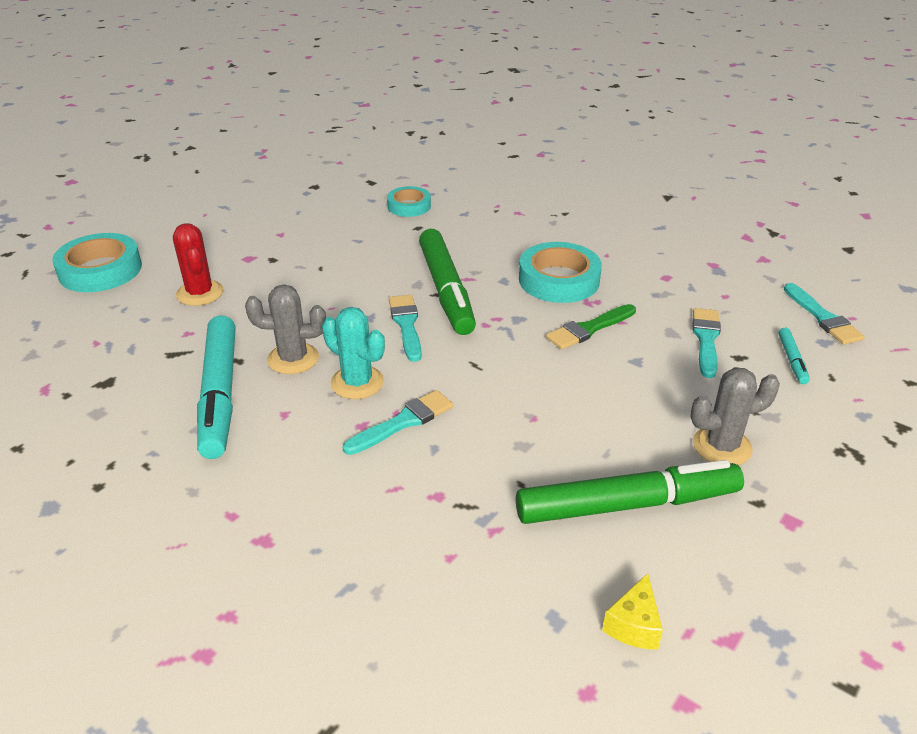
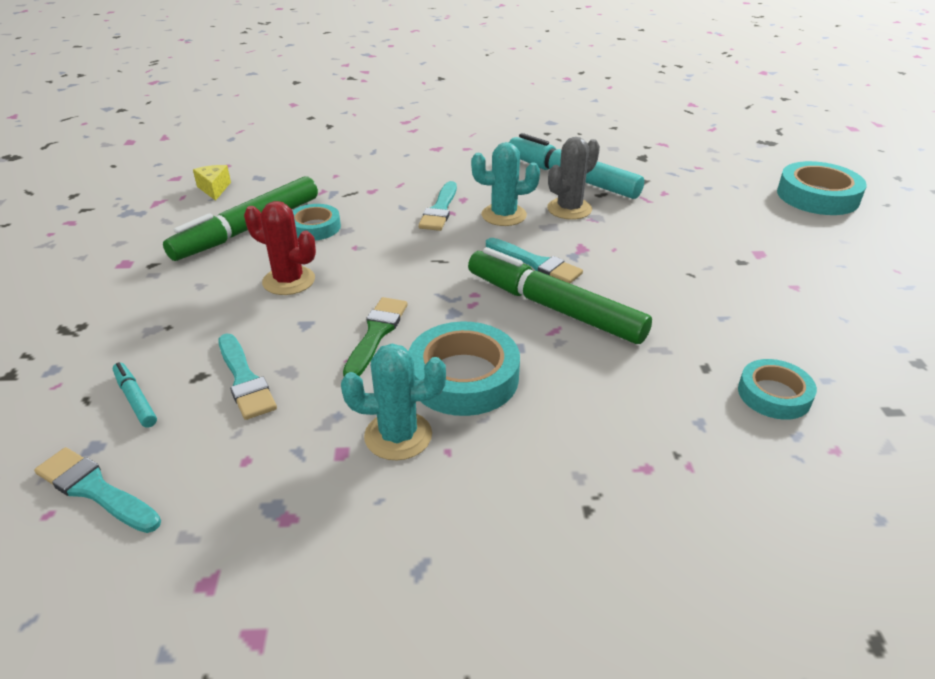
camera: 140 degrees right, 0 degrees up
(200, 293) = (720, 214): red cactus -> red cactus (289, 281)
(551, 466) = (315, 227): none -> turquoise tape
(627, 270) = (398, 436): none -> turquoise cactus
(722, 446) = (191, 287): grey cactus -> none

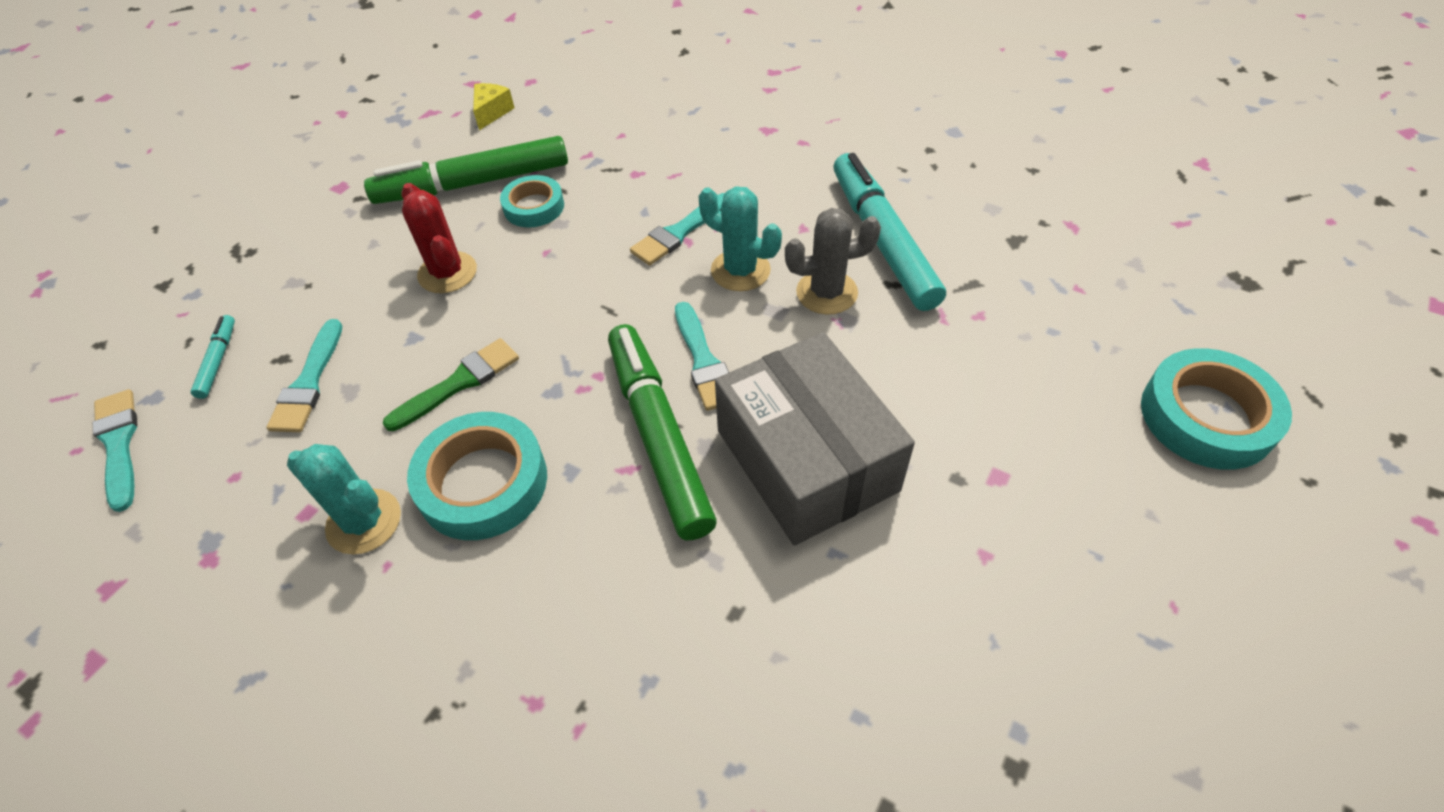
camera: 35 degrees right, 15 degrees up
(655, 284) = (806, 460): none -> grey box
(774, 395) = (770, 698): turquoise tape -> none

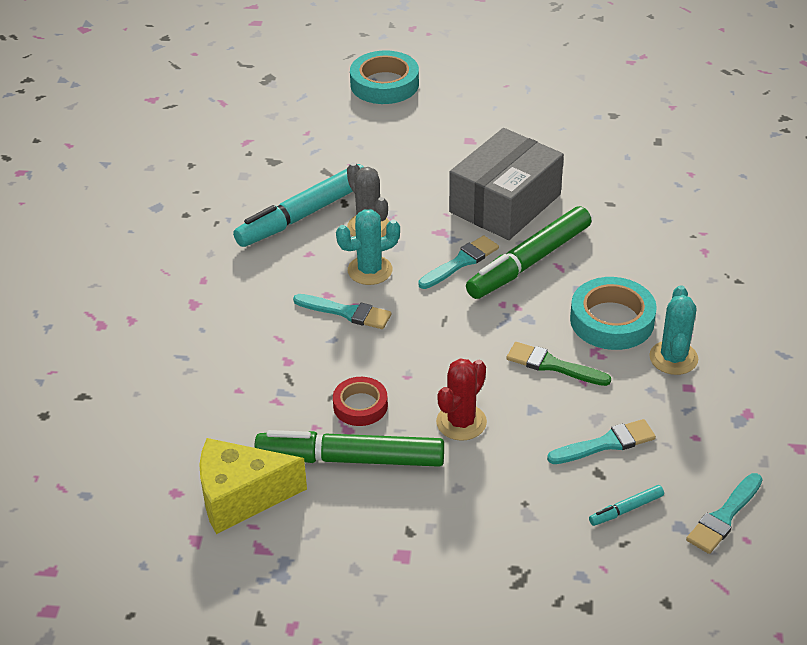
camera: 115 degrees left, 10 degrees down
(473, 183) = (351, 459): green marker -> green marker turned 135 degrees clockwise
(492, 112) = (241, 497): yellow cheese -> yellow cheese, size x2.06
(534, 207) = (360, 405): turquoise tape -> red tape
(740, 270) = (370, 270): turquoise cactus -> turquoise cactus turned 60 degrees clockwise

